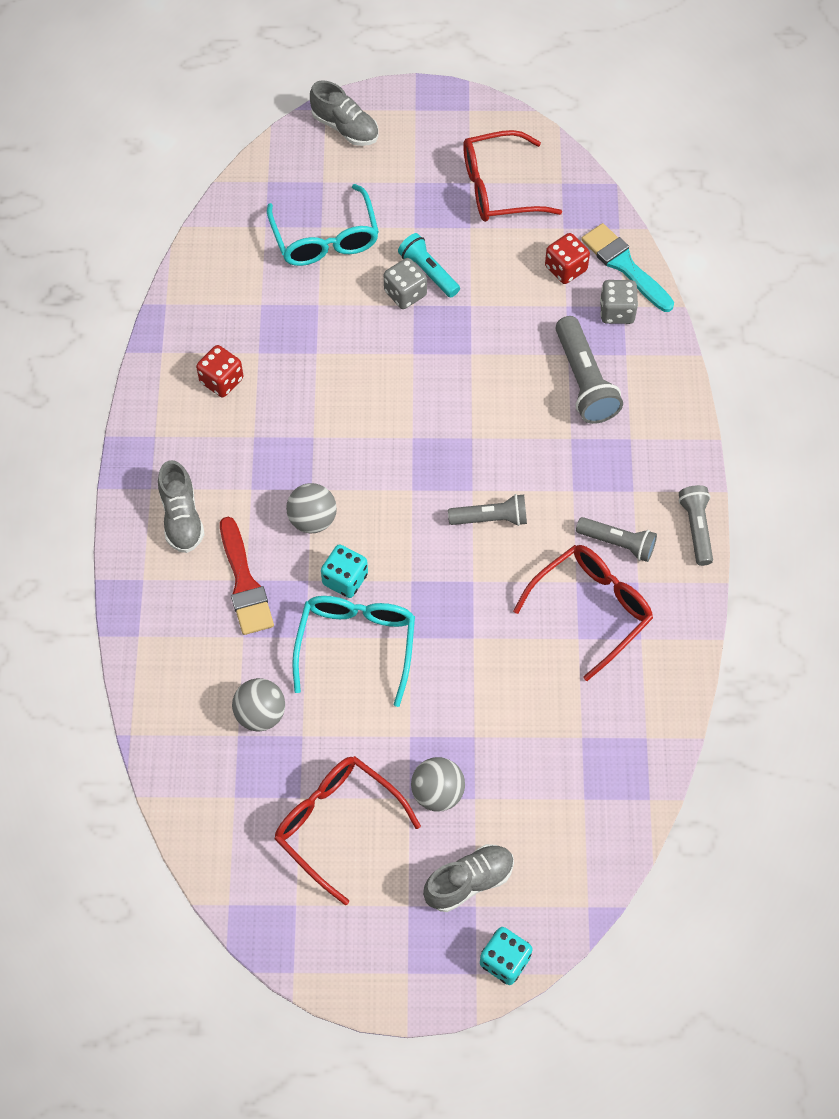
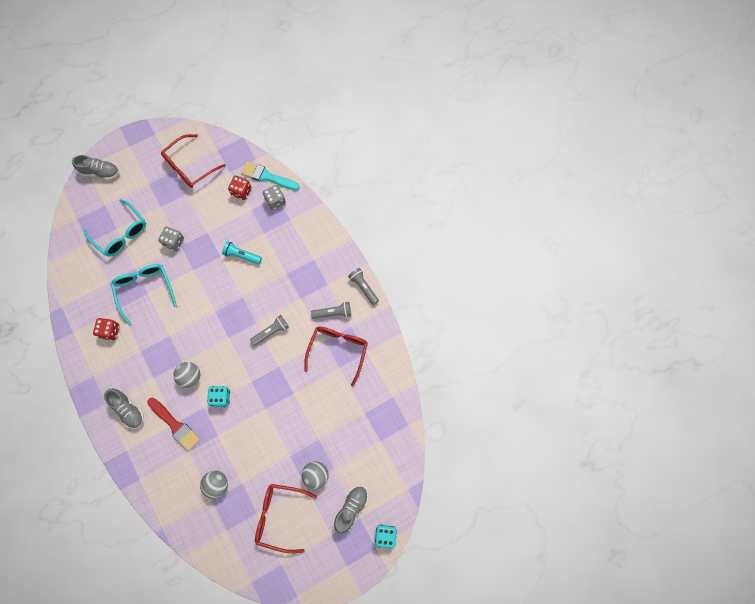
camera: 30 degrees left, 10 degrees up
(356, 645) = (243, 427): turquoise glasses -> turquoise glasses (145, 290)
(428, 272) = (179, 225): turquoise flashlight -> turquoise flashlight (241, 255)
(584, 381) = (278, 243): grey flashlight -> none

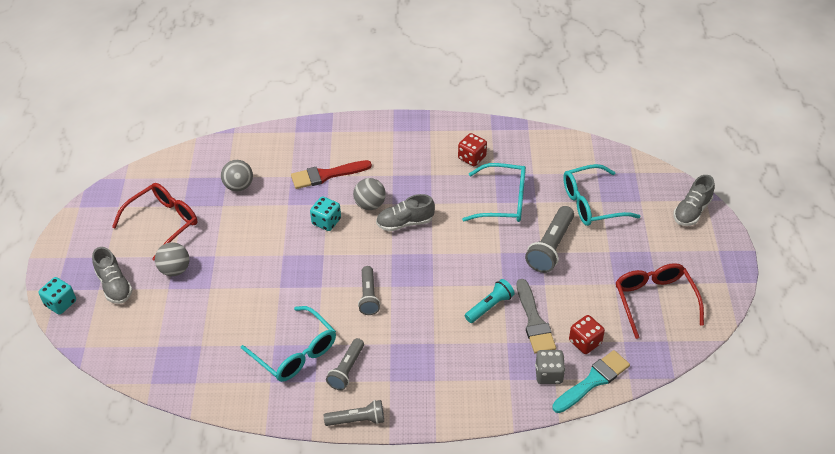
camera: 120 degrees right, 25 degrees down
(128, 410) = (372, 145): grey shoe -> grey shoe (405, 223)
(174, 242) = (550, 247): grey dice -> grey flashlight
(240, 225) = (534, 321): none -> grey brush
(338, 351) = (295, 352): red glasses -> turquoise glasses

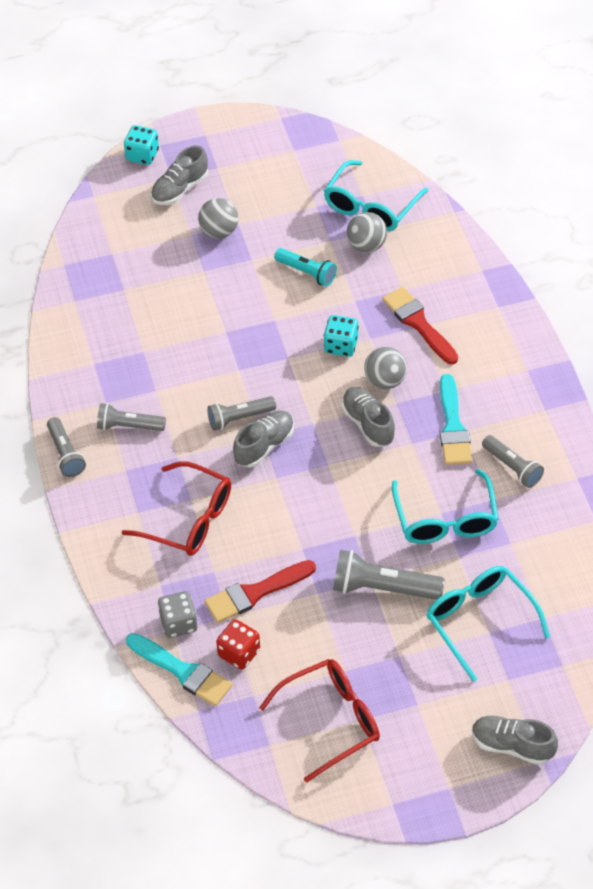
camera: 75 degrees right, 5 degrees up
(163, 223) = (283, 197): red glasses -> red glasses (188, 519)
(295, 352) = (138, 373): turquoise glasses -> turquoise glasses (371, 206)
(401, 286) = (264, 446): none -> grey shoe
(426, 179) = (453, 426): none -> turquoise brush
(472, 158) = (512, 467): red dice -> grey flashlight
(490, 306) = (263, 542): turquoise flashlight -> turquoise flashlight (307, 273)
(534, 321) = (255, 593): grey brush -> red brush

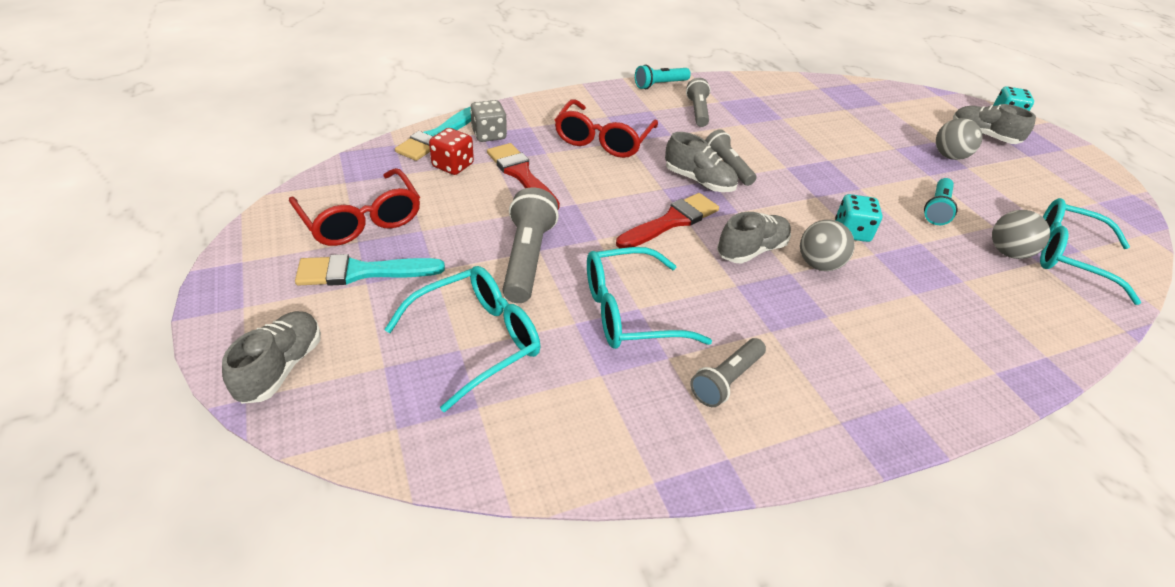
camera: 80 degrees right, 10 degrees down
(65, 454) = (659, 85): grey flashlight -> turquoise flashlight
(418, 323) = (919, 293): red brush -> red brush (671, 221)
(453, 426) = (773, 322): turquoise brush -> turquoise brush (362, 272)

